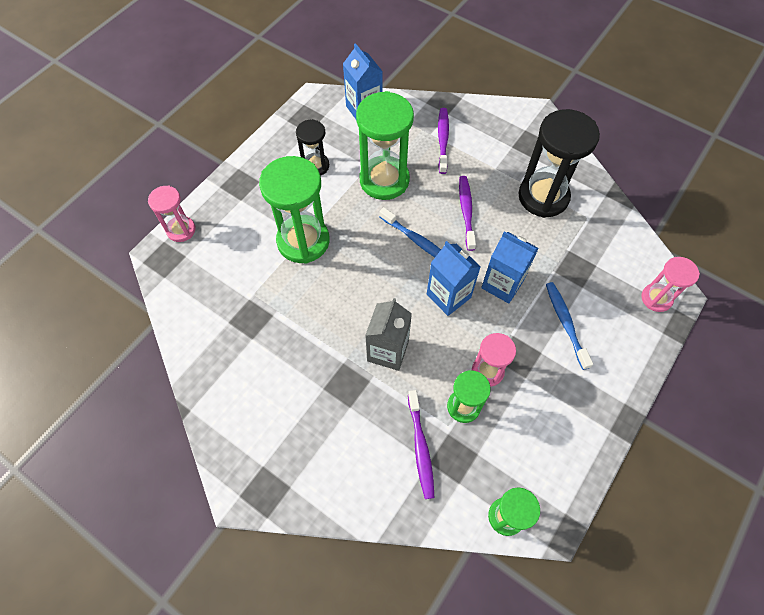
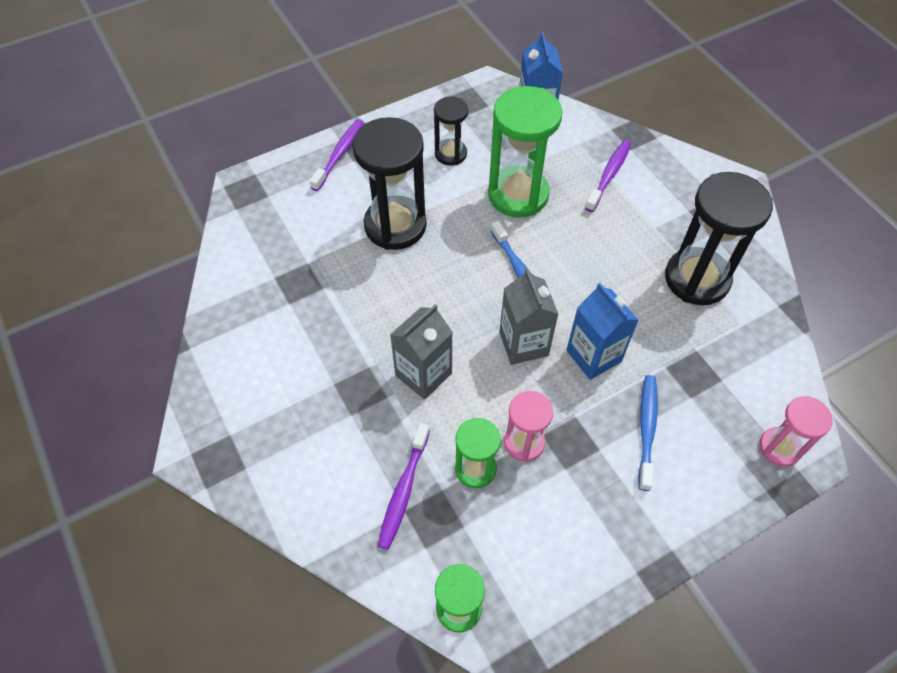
camera: 25 degrees right, 5 degrees down
(181, 230) = (277, 169): pink hourglass -> none
(303, 241) = (395, 225): green hourglass -> black hourglass
(448, 296) = (523, 344): blue carton -> grey carton
(466, 212) = (594, 262): purple toothbrush -> purple toothbrush (339, 154)

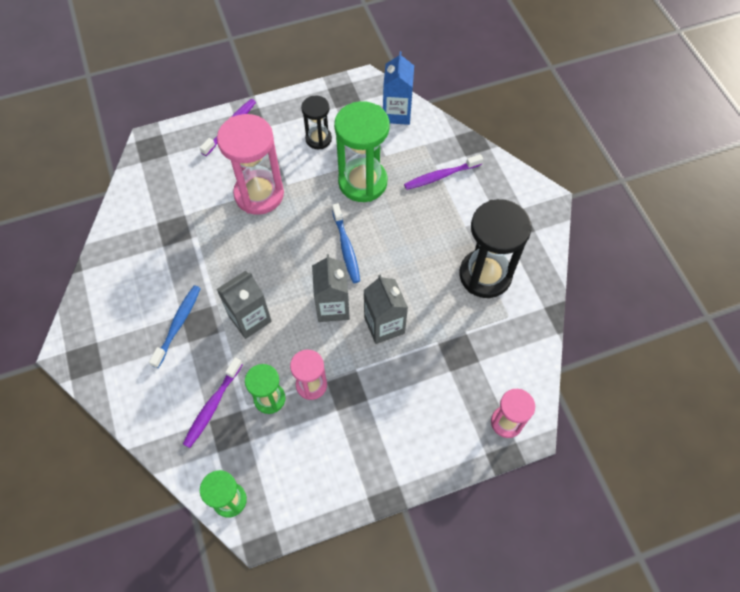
camera: 10 degrees right, 5 degrees up
(395, 225) = (259, 194): black hourglass -> pink hourglass
(593, 356) = (384, 325): blue carton -> grey carton
(609, 175) = (441, 176): purple toothbrush -> purple toothbrush turned 150 degrees counterclockwise
(647, 429) = (408, 390): blue toothbrush -> blue toothbrush (178, 325)

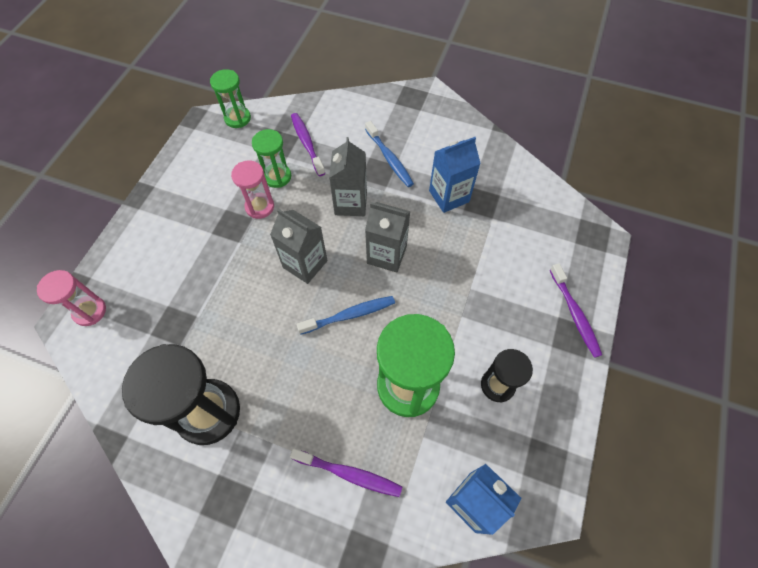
camera: 130 degrees right, 0 degrees up
(186, 255) = (449, 196): none -> blue carton
(259, 194) = (468, 285): pink hourglass -> none
(346, 247) = (349, 315): blue toothbrush -> blue toothbrush turned 135 degrees clockwise
(384, 325) = (252, 288): grey carton -> grey carton (386, 255)
(441, 176) = (349, 474): purple toothbrush -> purple toothbrush turned 90 degrees clockwise

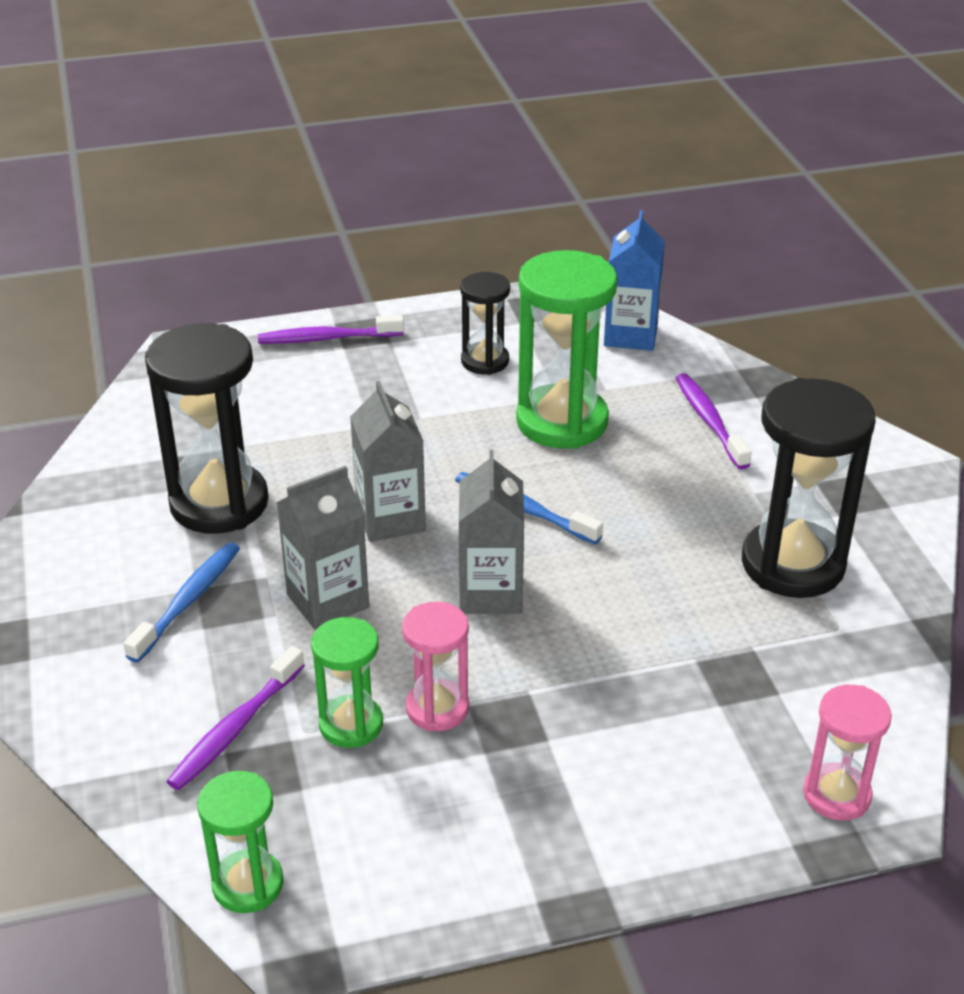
camera: 125 degrees left, 25 degrees down
(449, 196) = (219, 503): blue carton -> black hourglass
(574, 314) = (327, 338): purple toothbrush -> purple toothbrush turned 135 degrees counterclockwise

